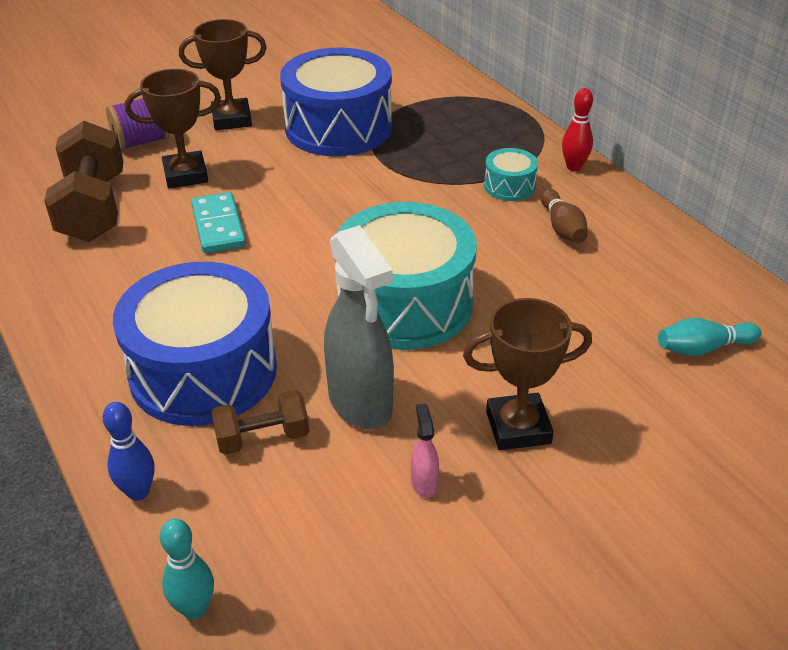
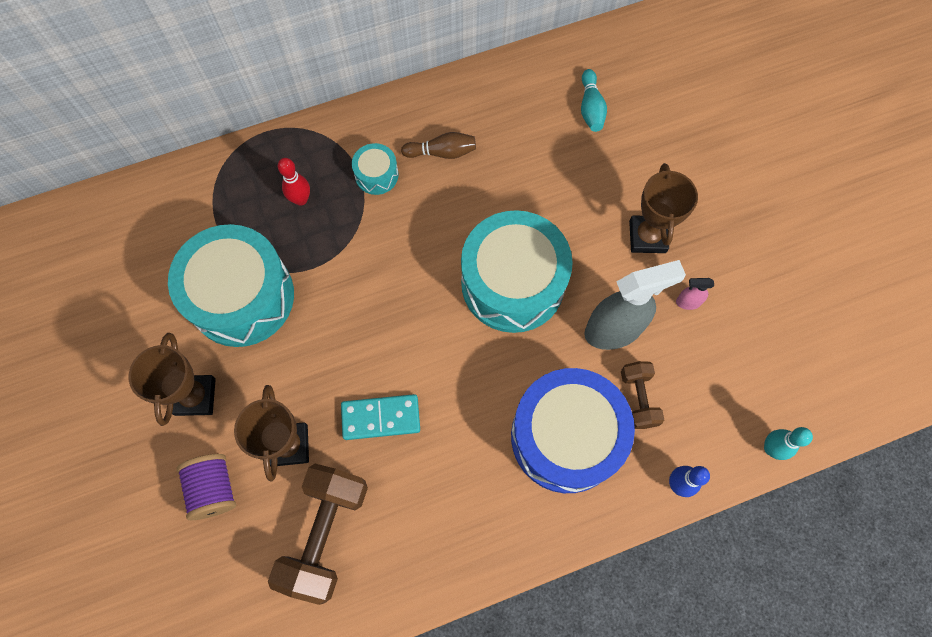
camera: 80 degrees left, 30 degrees up
(93, 208) = (325, 534): brown dumbbell -> brown dumbbell turned 75 degrees counterclockwise
(338, 127) = (242, 297): blue drum -> turquoise drum
(574, 167) = (360, 120): red bowling pin -> red bowling pin (301, 199)

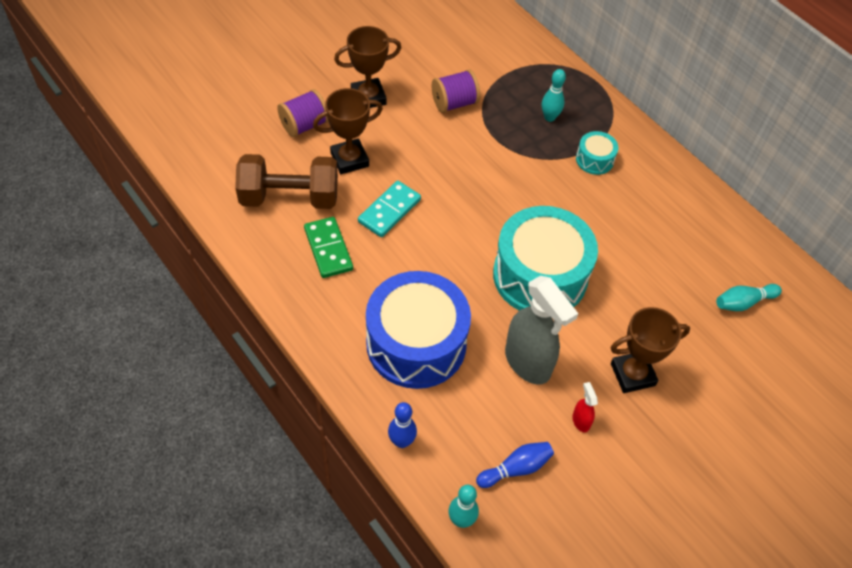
camera: 70 degrees right, 15 degrees down
(242, 297) = (454, 103): turquoise drum -> purple spool
(301, 199) = (549, 117): red bowling pin -> turquoise bowling pin
(381, 418) = (389, 211): turquoise domino -> turquoise domino turned 60 degrees clockwise
(416, 504) = (328, 249): none -> green domino
(442, 152) = (638, 199): brown bowling pin -> none
(638, 398) = (470, 394): brown dumbbell -> none
(687, 302) = (580, 421): pink spray bottle -> red spray bottle
(726, 379) = (516, 468): none -> blue bowling pin

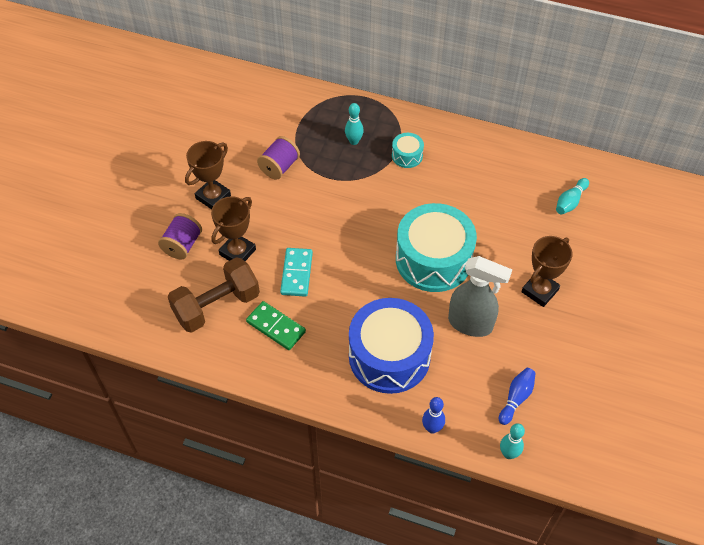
camera: 30 degrees left, 0 degrees up
(580, 421) = (531, 341): red spray bottle -> none

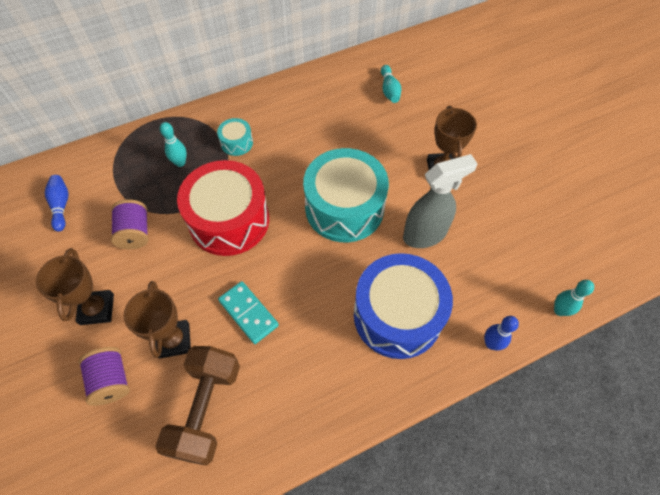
camera: 45 degrees left, 5 degrees up
(276, 327) = (281, 378): green domino -> none
(346, 205) = (229, 220): none -> red drum
(516, 398) = (516, 263): blue bowling pin -> blue bowling pin (61, 206)

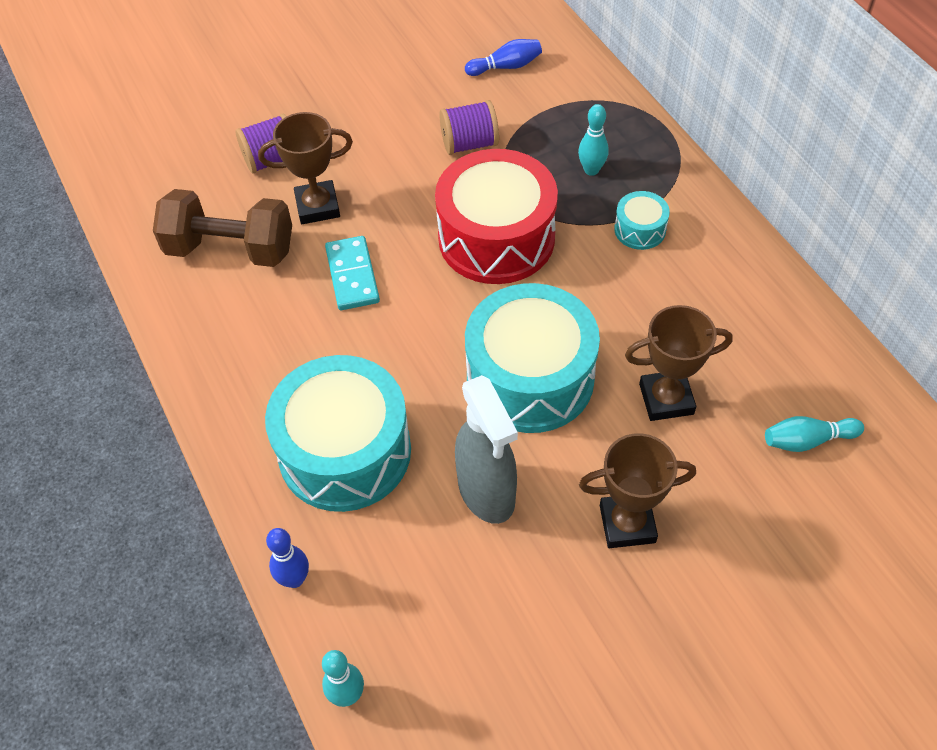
camera: 90 degrees right, 5 degrees down
(97, 309) = (361, 129): brown trophy -> brown trophy (666, 399)
(248, 313) = (352, 275): turquoise domino -> turquoise domino turned 60 degrees counterclockwise
(397, 315) = (345, 451): blue drum -> turquoise drum

